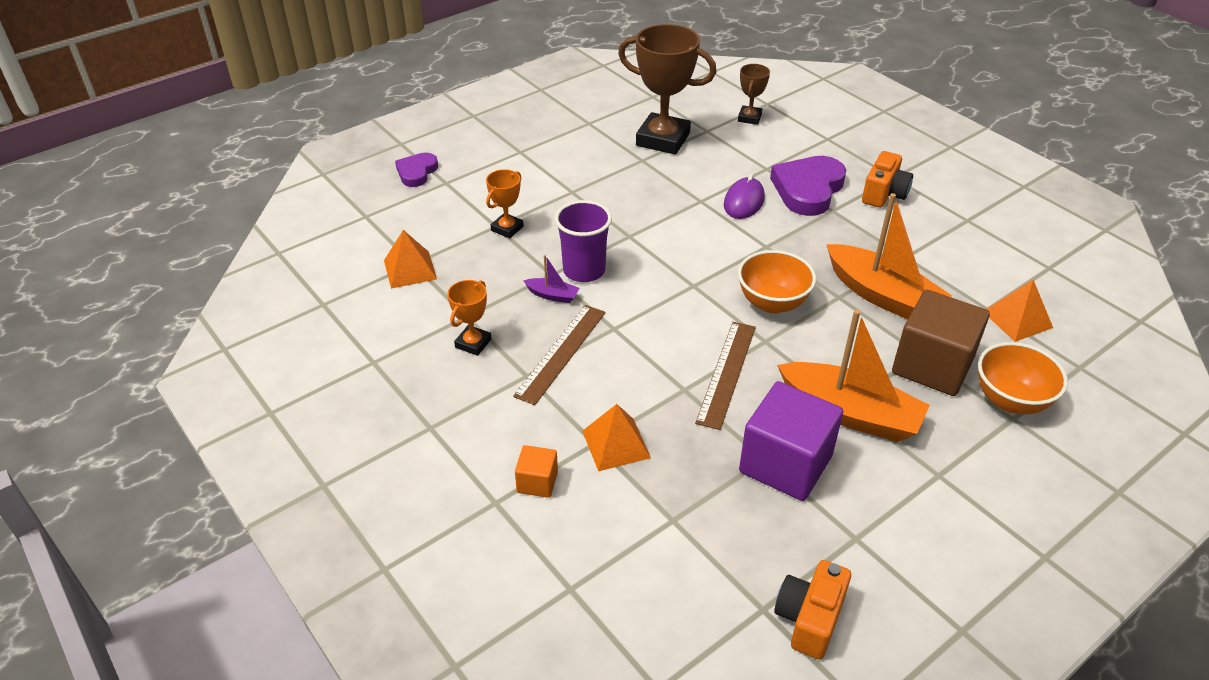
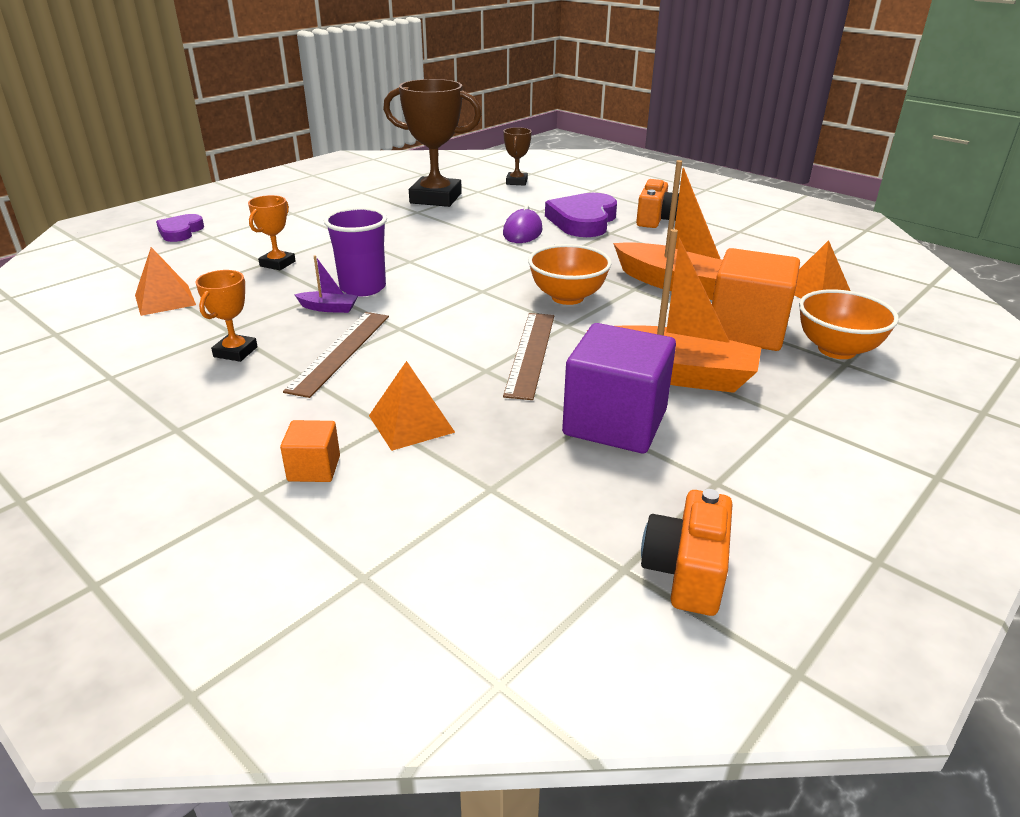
camera: 10 degrees left, 10 degrees down
(932, 366) = (746, 330): brown cube -> orange cube

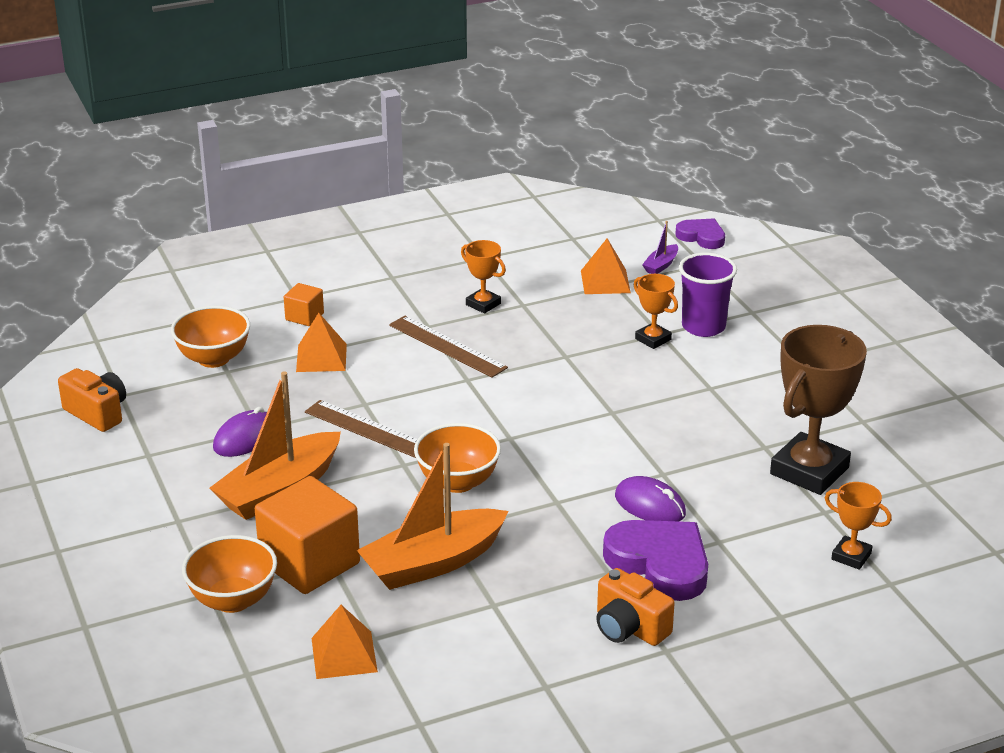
camera: 115 degrees right, 0 degrees up
(180, 231) = (777, 296): purple heart -> purple heart (701, 237)
(328, 308) = (531, 352): purple boat -> purple boat (661, 265)
(363, 288) = (563, 375): purple cup -> purple cup (703, 327)
(469, 512) = (213, 359): none -> orange bowl
(516, 182) = (851, 556): brown trophy -> orange trophy
(615, 422) = (245, 438): purple cube -> purple mouse

